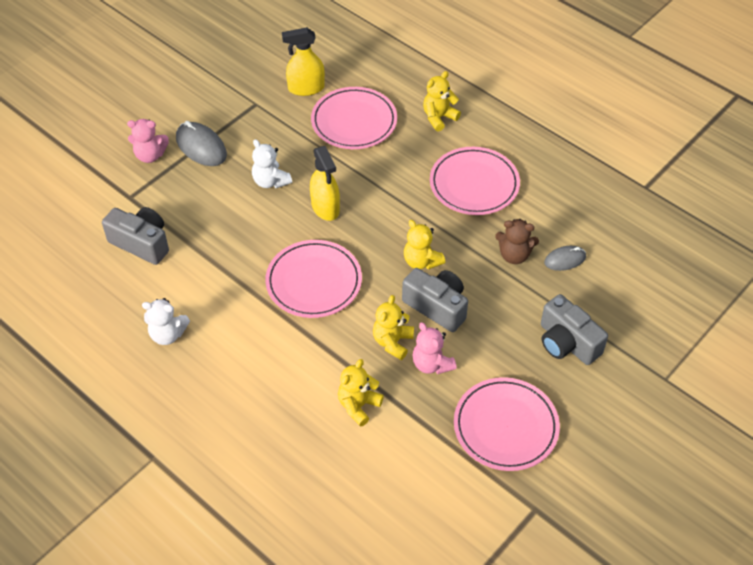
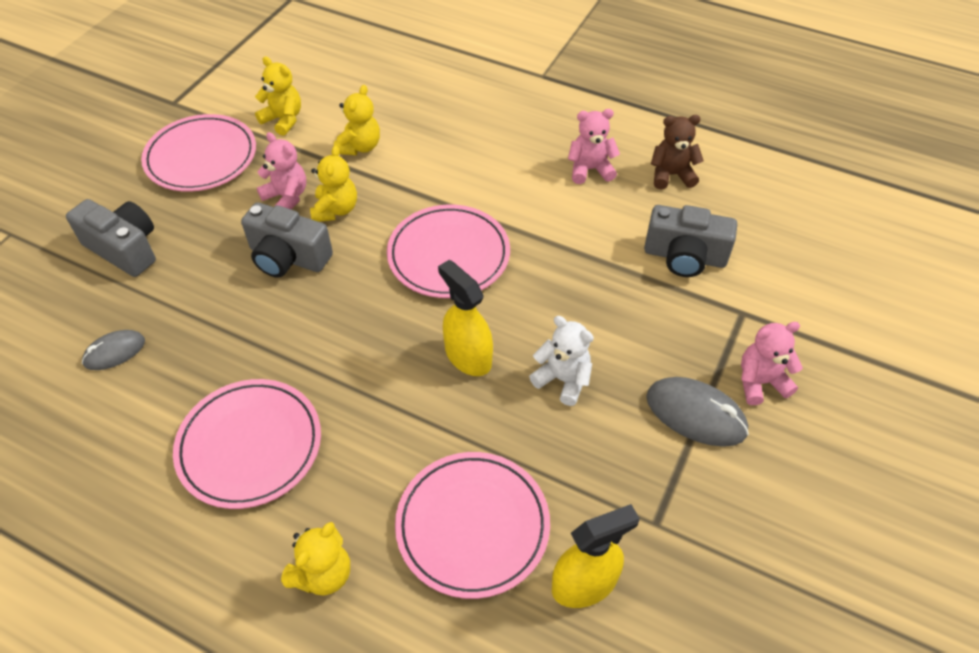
camera: 165 degrees right, 0 degrees up
(168, 334) = (590, 169): white teddy bear -> pink teddy bear
(421, 261) = (316, 309): yellow teddy bear -> yellow teddy bear (283, 120)
(514, 255) = (187, 343): brown teddy bear -> brown teddy bear (671, 175)

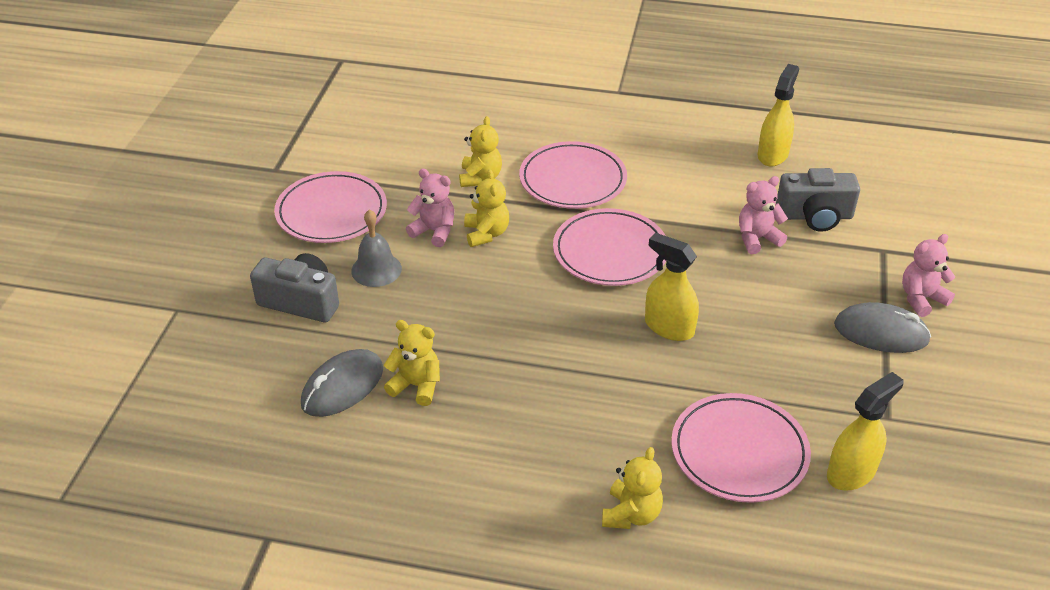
camera: 15 degrees left, 10 degrees down
(114, 352) = (342, 387): grey mouse -> grey mouse, size x1.61
(211, 228) = (376, 269): none -> grey bell
(250, 446) = (513, 434): pink plate -> pink plate (572, 180)
(283, 120) = (394, 167): yellow teddy bear -> yellow teddy bear (416, 386)
(288, 257) = (463, 280): grey camera -> none
(563, 380) = (759, 329): white teddy bear -> none
(590, 169) = (700, 162): pink teddy bear -> pink teddy bear (757, 238)
(671, 175) = (773, 154): brown teddy bear -> yellow spray bottle

